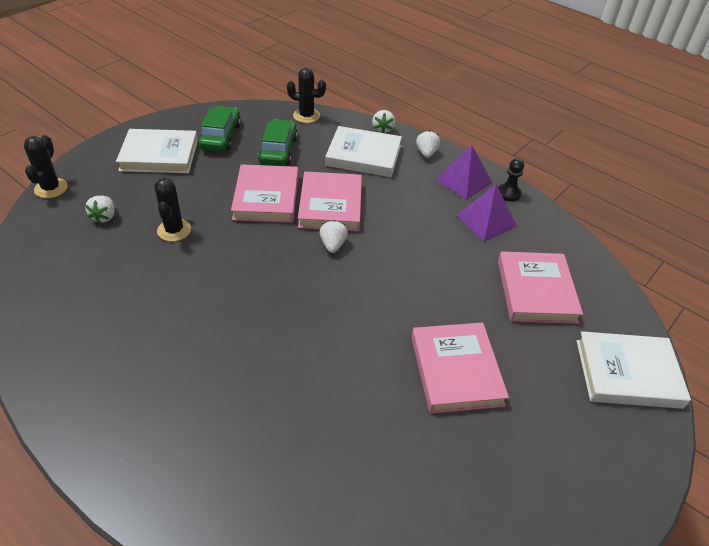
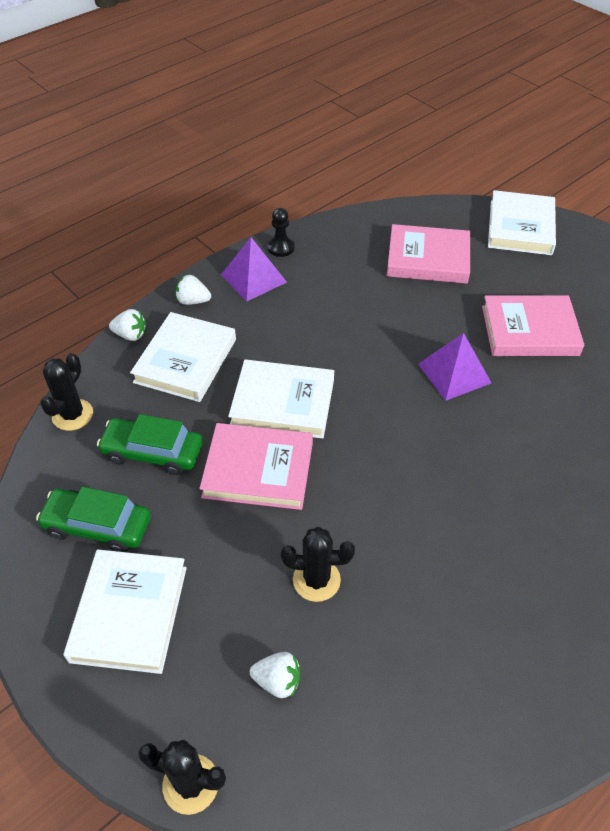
camera: 80 degrees left, 5 degrees up
(330, 205) = (283, 403): pink book -> white book
(333, 245) = (356, 406): white strawberry -> none
(486, 220) = (324, 273): purple pyramid -> purple pyramid (454, 373)

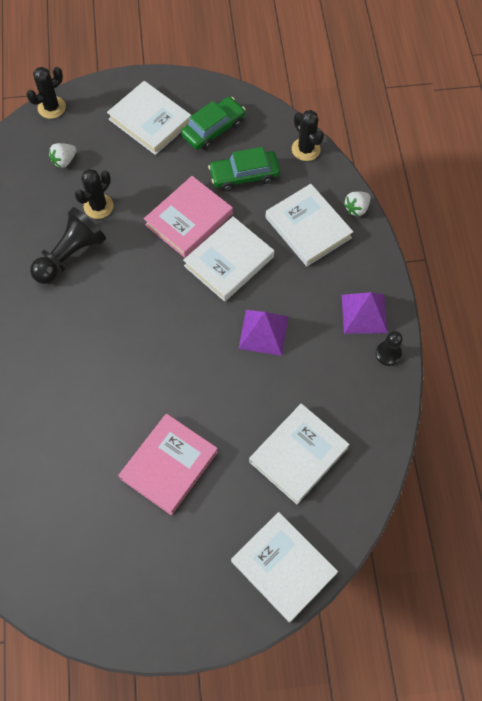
camera: 125 degrees right, 15 degrees up
(153, 452) = (244, 175): green car -> green car turned 150 degrees counterclockwise
(193, 301) = (366, 261): white strawberry -> none
(409, 561) = (70, 255): none -> black pawn
(428, 259) = (298, 455): pink book -> white book
(454, 373) = (172, 380): purple pyramid -> purple pyramid (263, 332)

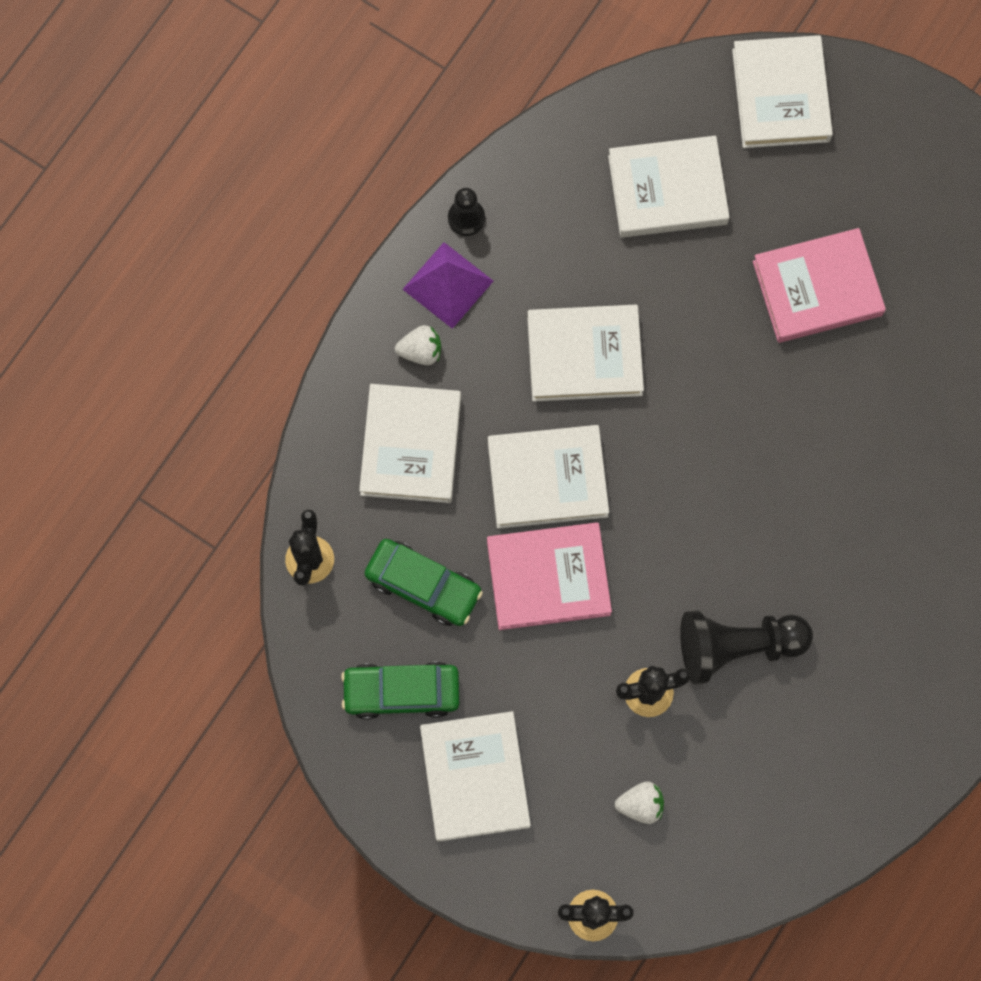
camera: 140 degrees left, 10 degrees up
(263, 332) = (584, 355): purple pyramid -> white book
(356, 208) = (327, 423): white strawberry -> white strawberry (421, 351)

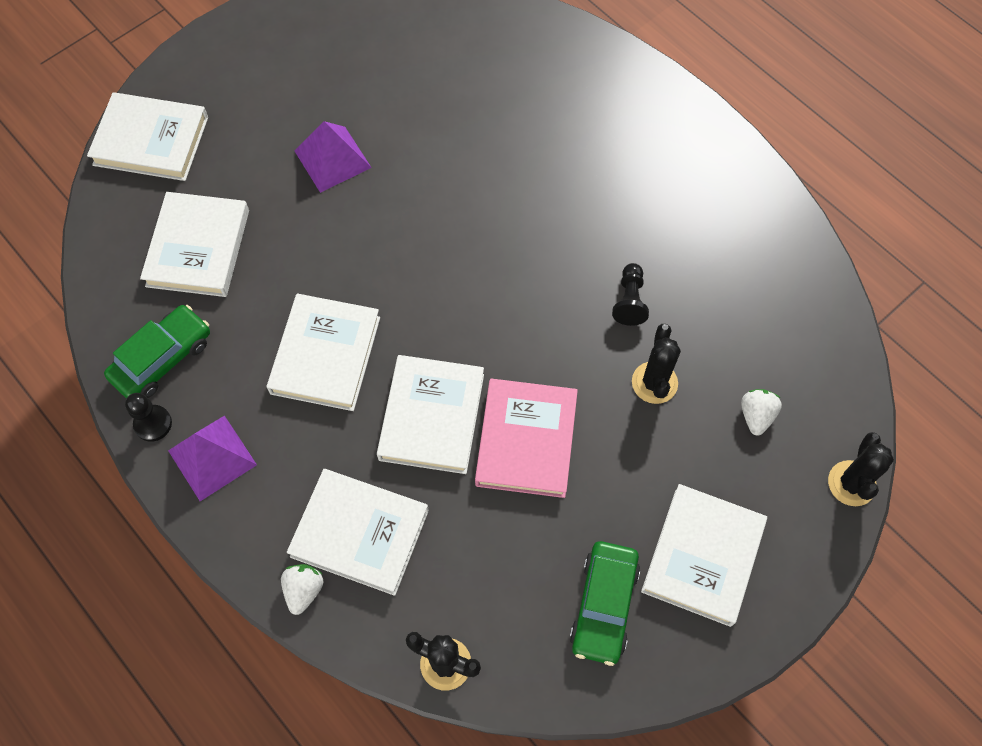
camera: 75 degrees left, 10 degrees down
(421, 351) = (269, 499): white strawberry -> white strawberry (304, 590)
(423, 585) = (503, 557): green car -> green car (162, 359)
(475, 777) = (702, 556): white book -> white book turned 75 degrees counterclockwise
(737, 646) = (629, 301): black pawn -> black pawn, size x0.54
(817, 288) = (332, 159): pink book -> purple pyramid

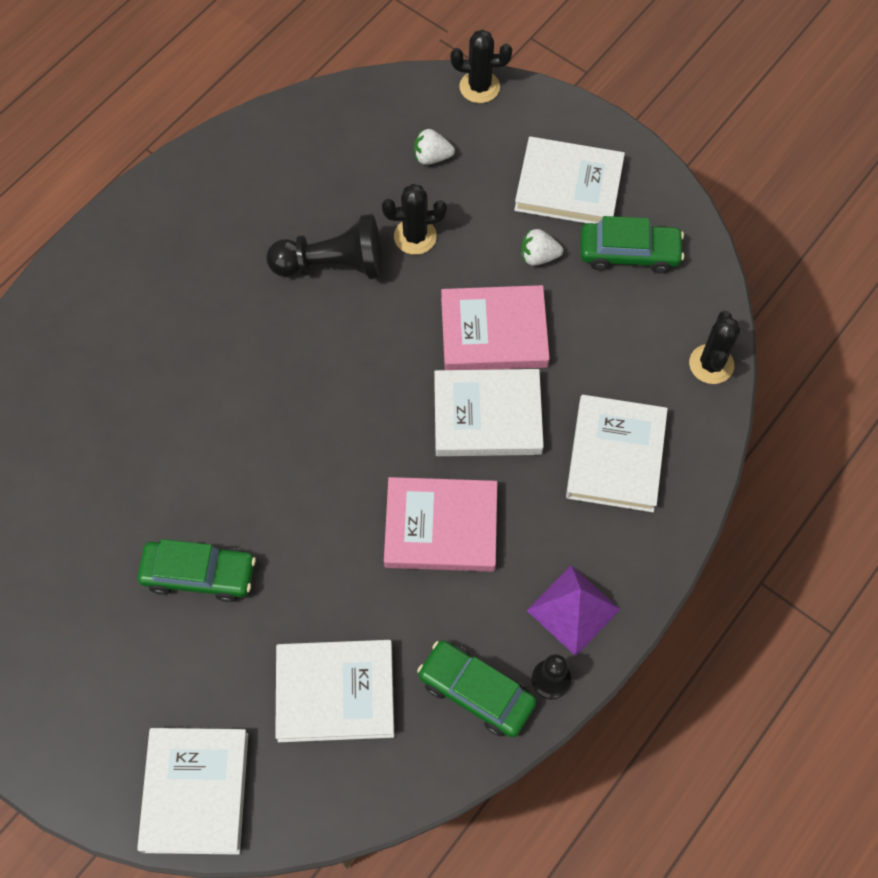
camera: 100 degrees left, 0 degrees up
(304, 590) = (680, 493): white strawberry -> white strawberry (538, 256)
(325, 355) = (441, 527): white book -> pink book
(332, 159) = (199, 574): purple pyramid -> green car
(629, 301) = (333, 265): black pawn -> black pawn, size x1.84

